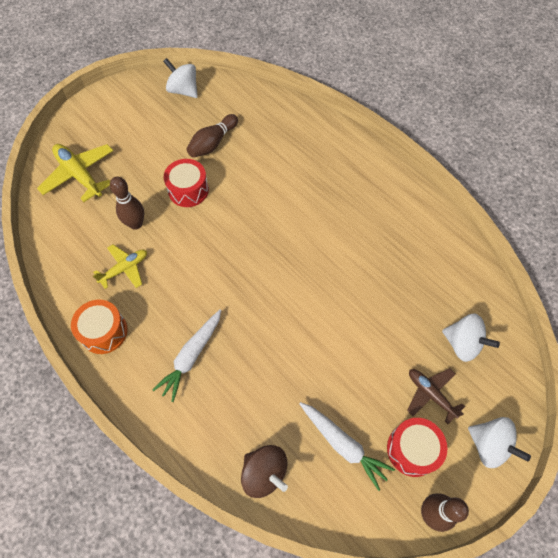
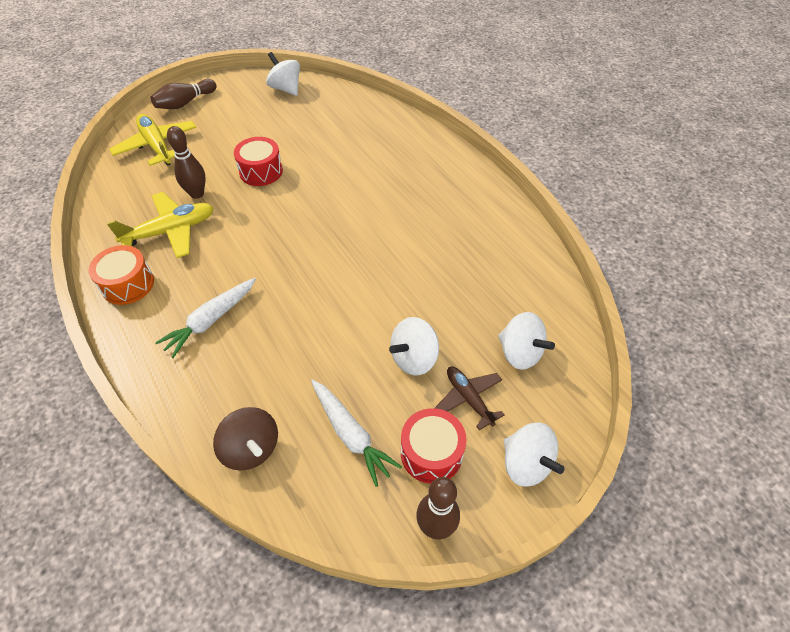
camera: 10 degrees right, 10 degrees down
(125, 269) = (171, 231): yellow plane -> yellow plane, size x1.58
(212, 143) = (300, 135): brown bowling pin -> brown bowling pin (185, 103)
(376, 364) = (414, 358): none -> white spinning top

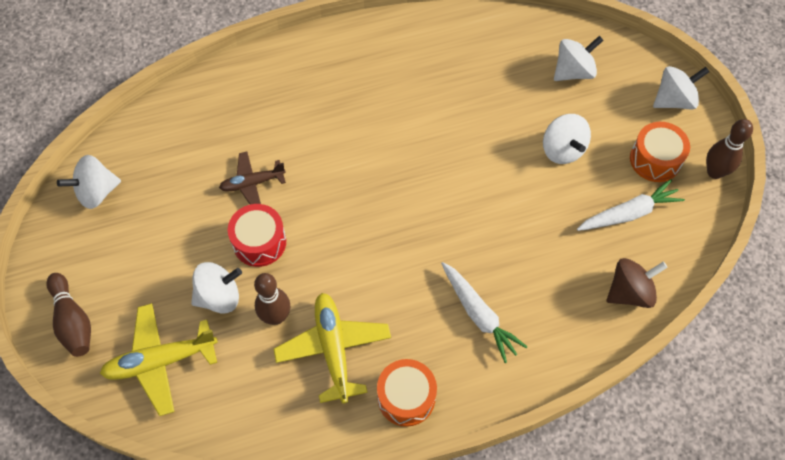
camera: 75 degrees left, 10 degrees up
(211, 162) = (219, 296): none -> white spinning top
(431, 453) = (655, 159): red drum -> orange drum
(468, 399) = (610, 120): brown plane -> brown plane (252, 183)

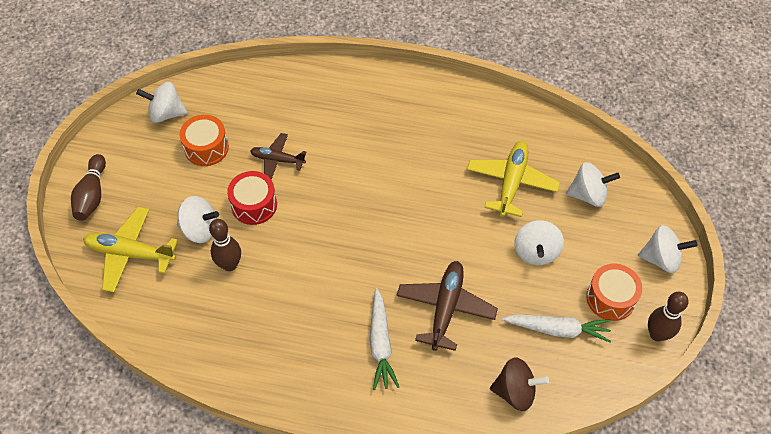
camera: 30 degrees right, 5 degrees down
(333, 349) = (255, 310): yellow plane -> yellow plane (511, 182)
(406, 397) = (283, 375): orange drum -> orange drum (206, 148)
(516, 247) = (445, 308): none -> brown plane

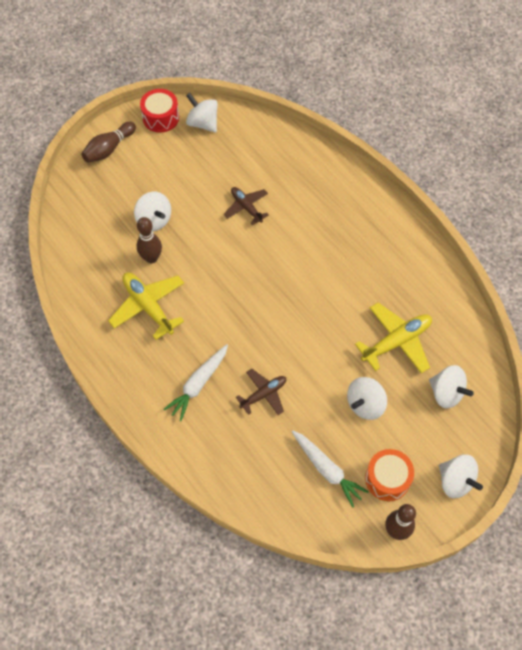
camera: 40 degrees right, 5 degrees up
(130, 253) = (98, 205): yellow plane -> yellow plane (148, 306)
(206, 148) = (207, 166): orange drum -> none
(254, 205) = (202, 228): red drum -> red drum (161, 117)
(445, 308) = (263, 394): brown plane -> brown plane, size x0.63
(515, 392) = (256, 487): brown spinning top -> none

